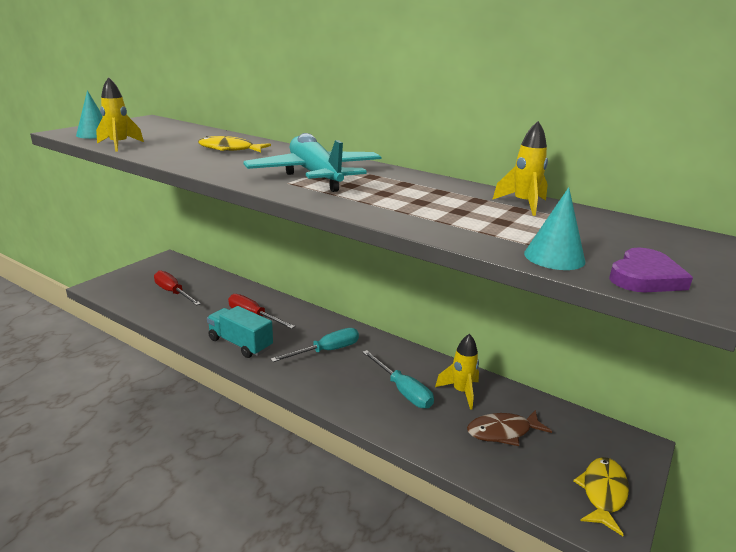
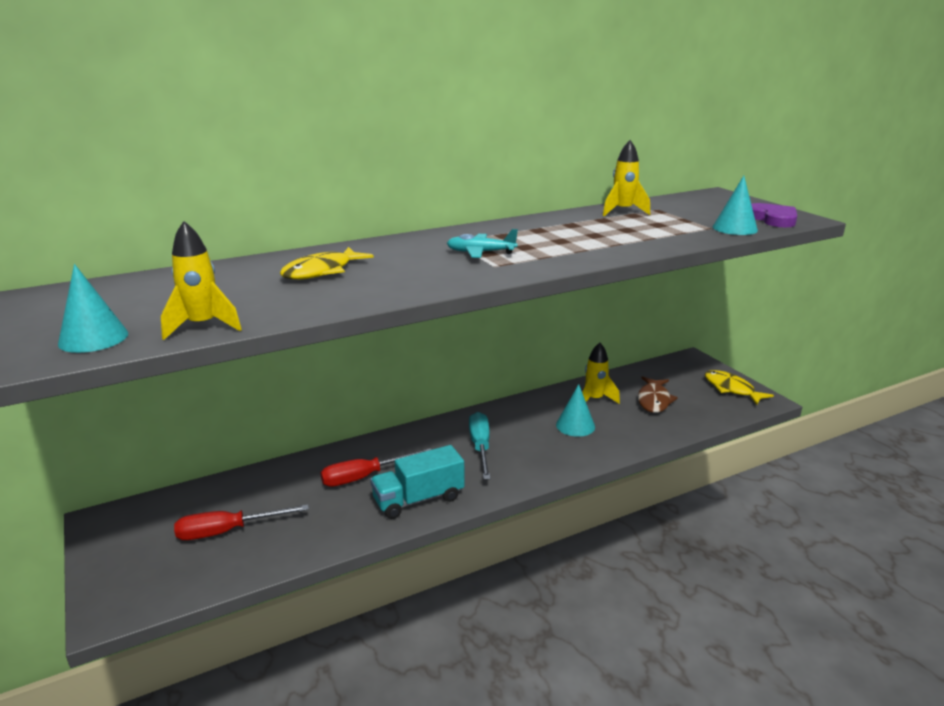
camera: 60 degrees left, 0 degrees up
(315, 175) = (480, 252): turquoise plane -> turquoise plane, size x0.46
(402, 391) = (575, 425): turquoise screwdriver -> turquoise cone

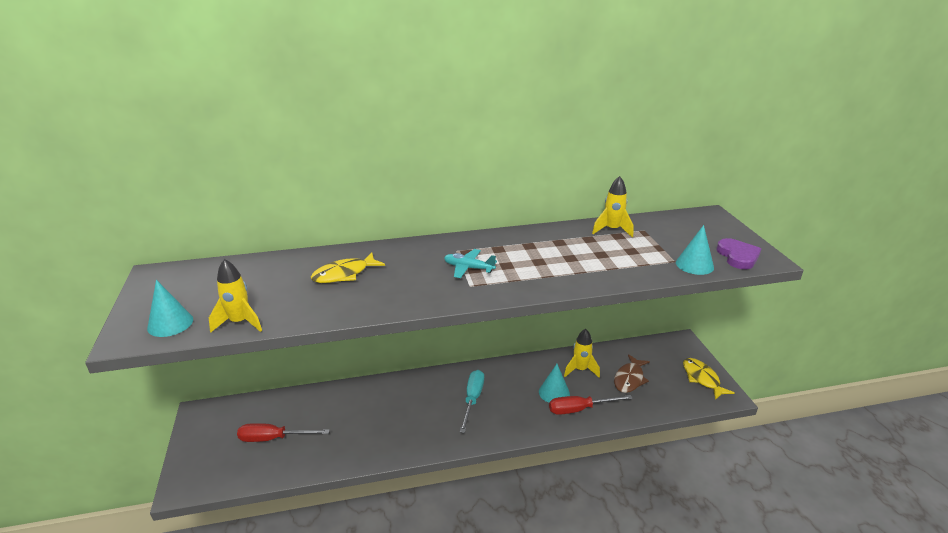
camera: 15 degrees right, 5 degrees up
(364, 477) = (379, 410): red screwdriver -> red screwdriver (579, 409)
(418, 499) = (409, 438): turquoise truck -> none

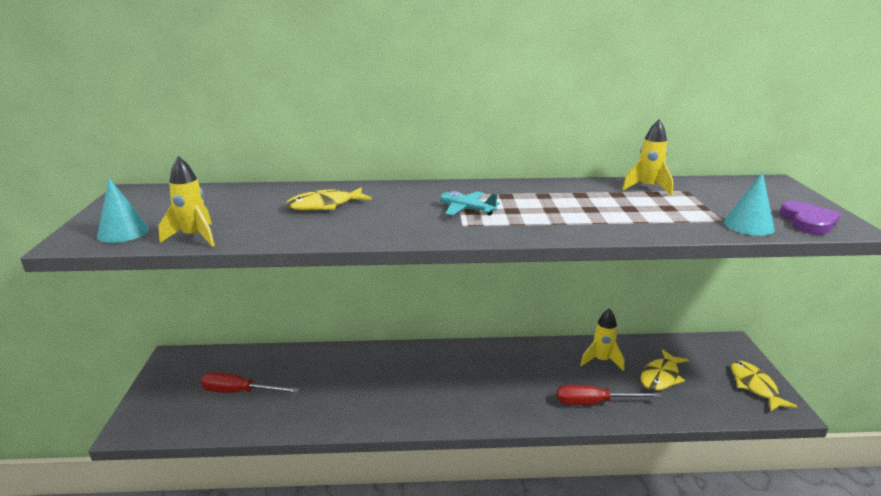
camera: 10 degrees right, 5 degrees down
(472, 399) = (468, 378): turquoise screwdriver -> none
(554, 392) = (565, 381): turquoise cone -> none
(629, 379) = (661, 376): brown fish -> yellow fish

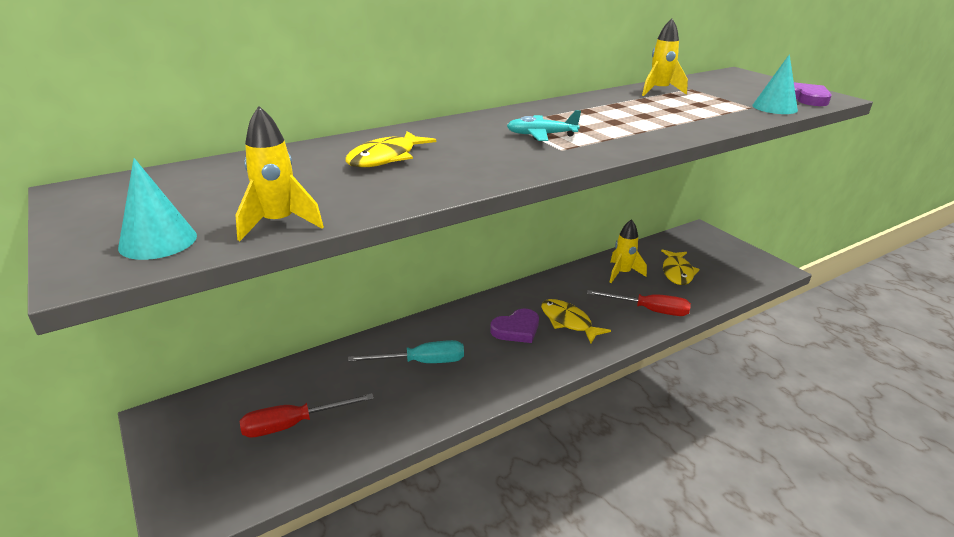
camera: 30 degrees left, 5 degrees up
(360, 379) = (421, 362): none -> turquoise screwdriver
(456, 379) = (516, 329): none -> purple heart
(594, 403) = (649, 310): red screwdriver -> red screwdriver turned 135 degrees counterclockwise
(754, 386) = (744, 259): yellow fish -> yellow fish (568, 322)

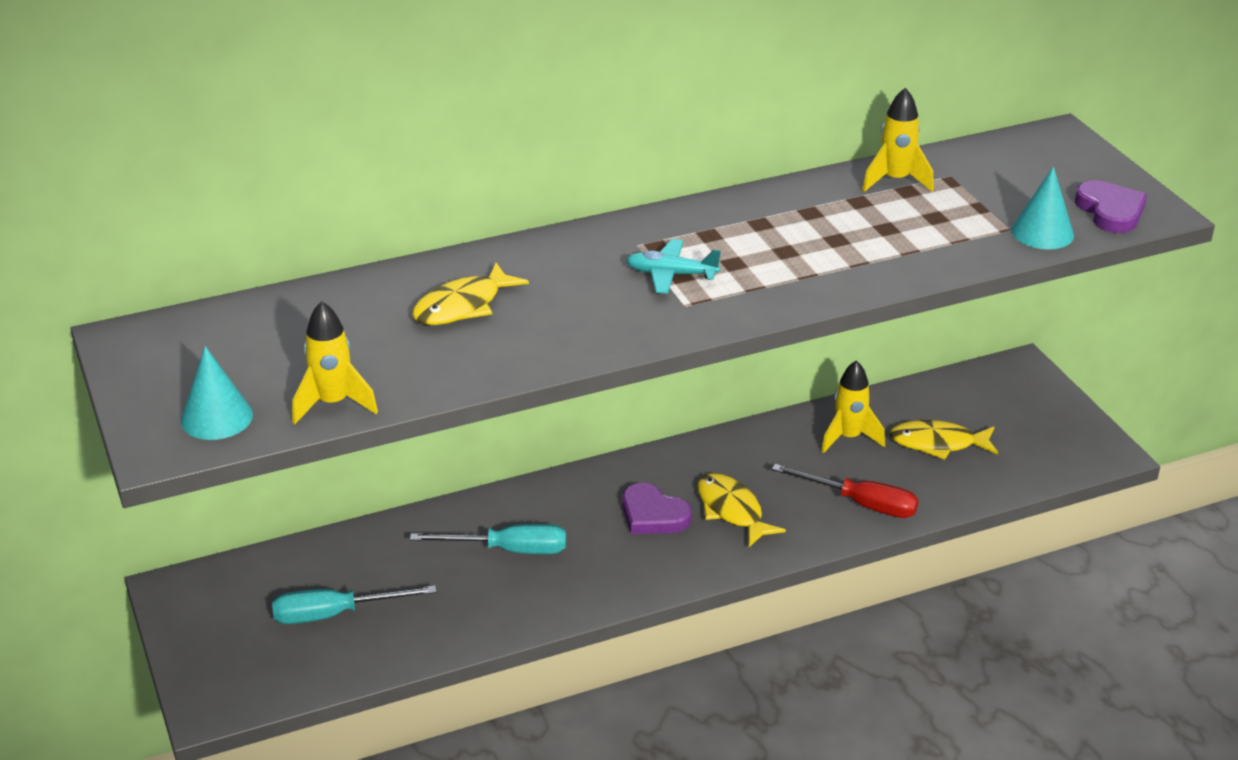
camera: 10 degrees right, 5 degrees up
(293, 424) = (335, 614): red screwdriver -> turquoise screwdriver
(516, 329) = (653, 515): purple heart -> purple heart turned 60 degrees clockwise
(677, 272) = (938, 443): yellow fish -> yellow fish turned 75 degrees clockwise

